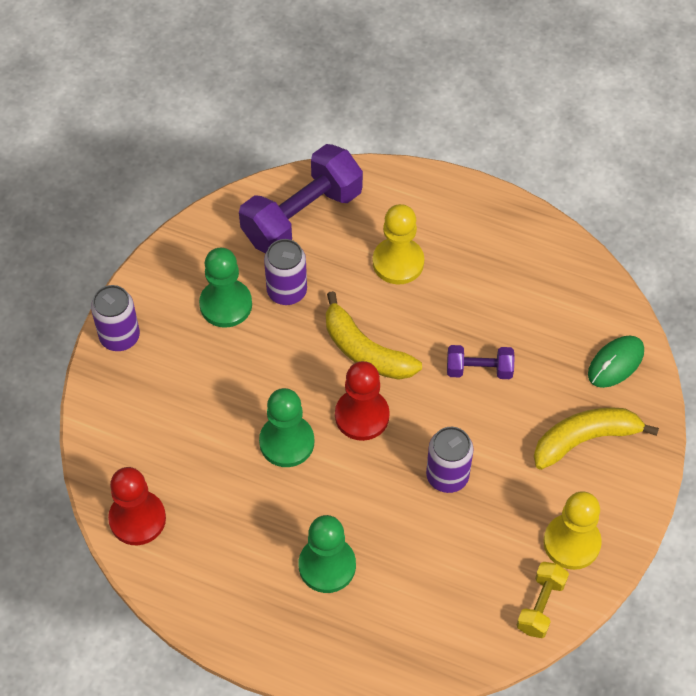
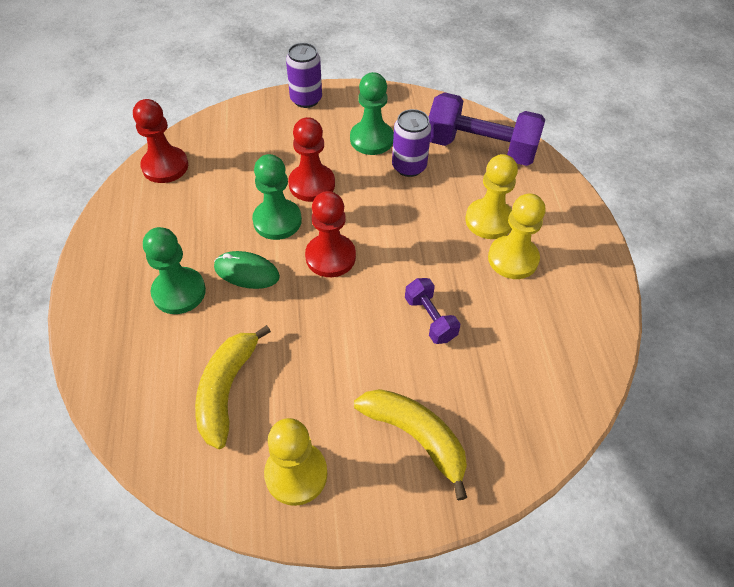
camera: 60 degrees right, 5 degrees down
(255, 389) = (312, 184): none -> red pawn
(365, 351) = (392, 234): yellow banana -> yellow banana (226, 390)
(447, 476) = (309, 340): purple can -> none
(453, 269) = (513, 259): none -> yellow pawn
(540, 605) = (214, 475): yellow dumbbell -> none
(615, 363) = (518, 428): green mouse -> green mouse (247, 272)

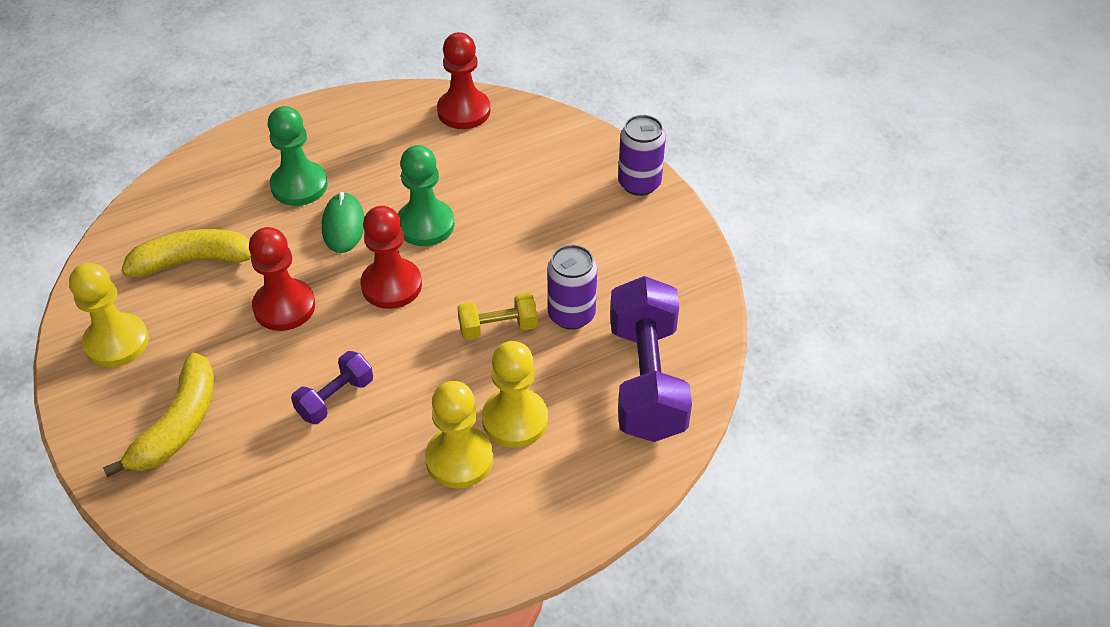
camera: 70 degrees right, 5 degrees down
(312, 184) = (495, 235): red pawn -> red pawn (284, 307)
(371, 139) = (601, 265): green pawn -> none
(403, 207) = (498, 327): none -> yellow dumbbell

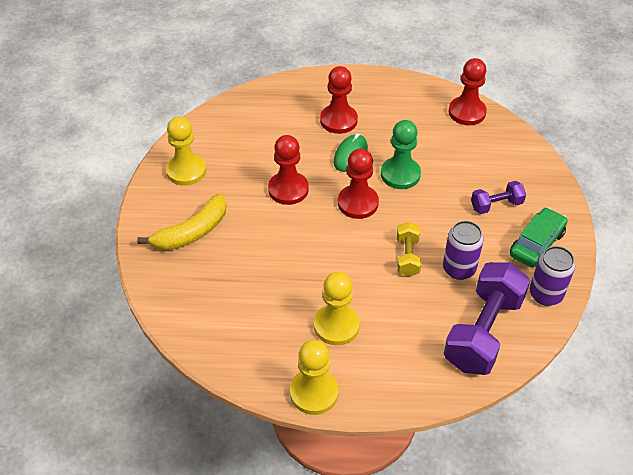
camera: 30 degrees right, 0 degrees up
(195, 261) = (254, 142): yellow banana -> none
(299, 185) = (338, 120): green pawn -> red pawn
(335, 398) = (286, 256): purple dumbbell -> purple dumbbell (496, 205)
(498, 327) = (407, 257): yellow dumbbell -> yellow dumbbell turned 75 degrees clockwise
(515, 420) = (384, 318): yellow pawn -> yellow pawn (314, 393)
(639, 183) = (556, 204): purple can -> purple can (545, 294)
(645, 243) = (536, 244): none -> green car

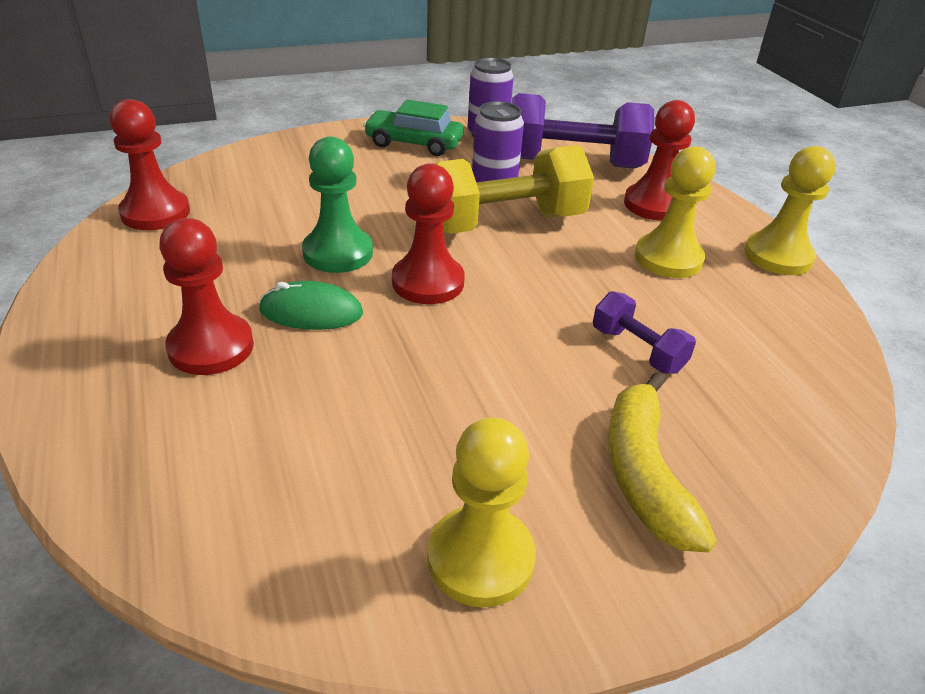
camera: 115 degrees left, 10 degrees down
(192, 232) = (644, 473): yellow banana -> yellow banana turned 120 degrees counterclockwise
(288, 189) = (442, 367): red pawn -> red pawn (654, 205)
(407, 257) = (503, 223): yellow dumbbell -> yellow dumbbell, size x1.99
(496, 205) = (361, 172): purple dumbbell -> purple dumbbell (637, 350)

